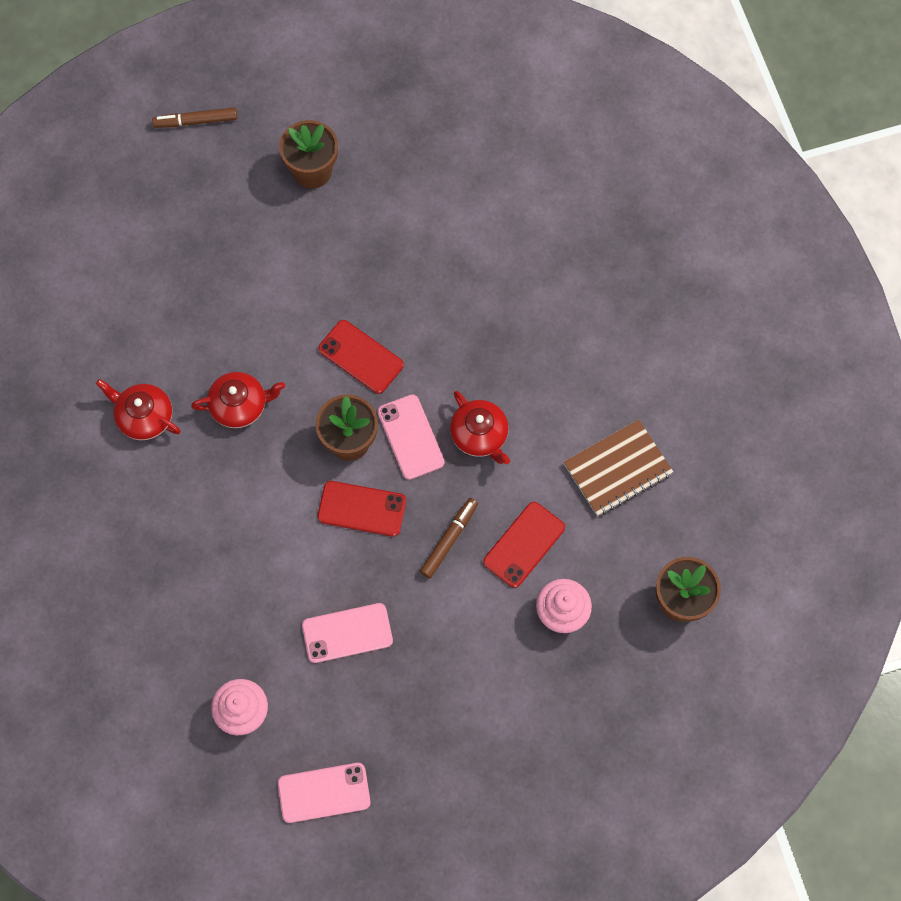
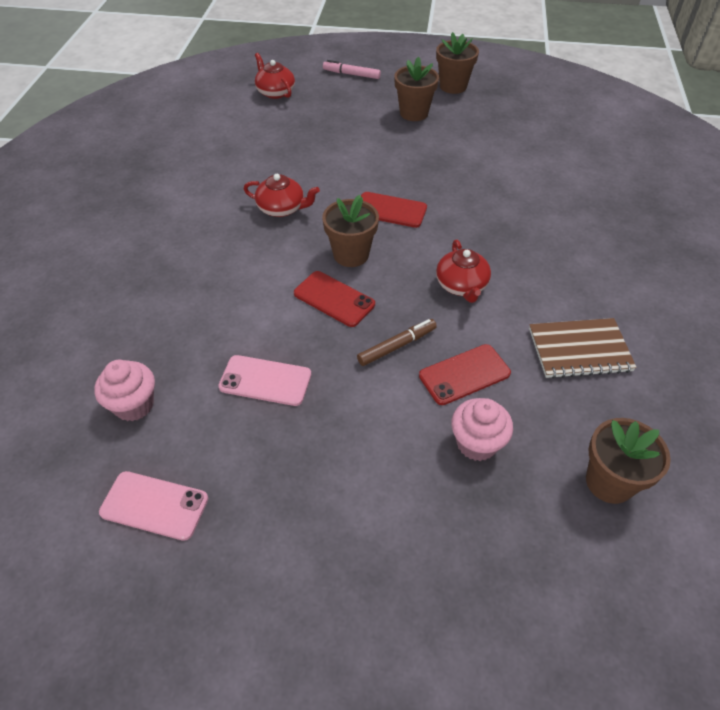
camera: 25 degrees right, 20 degrees down
(144, 417) = (210, 193): red teapot -> red teapot (275, 92)
(196, 121) = (351, 74): brown marker -> pink marker
(338, 94) = (453, 86): none -> brown flower pot
(361, 357) = (390, 210): red phone -> red phone turned 45 degrees counterclockwise
(410, 437) = (402, 268): pink phone -> none

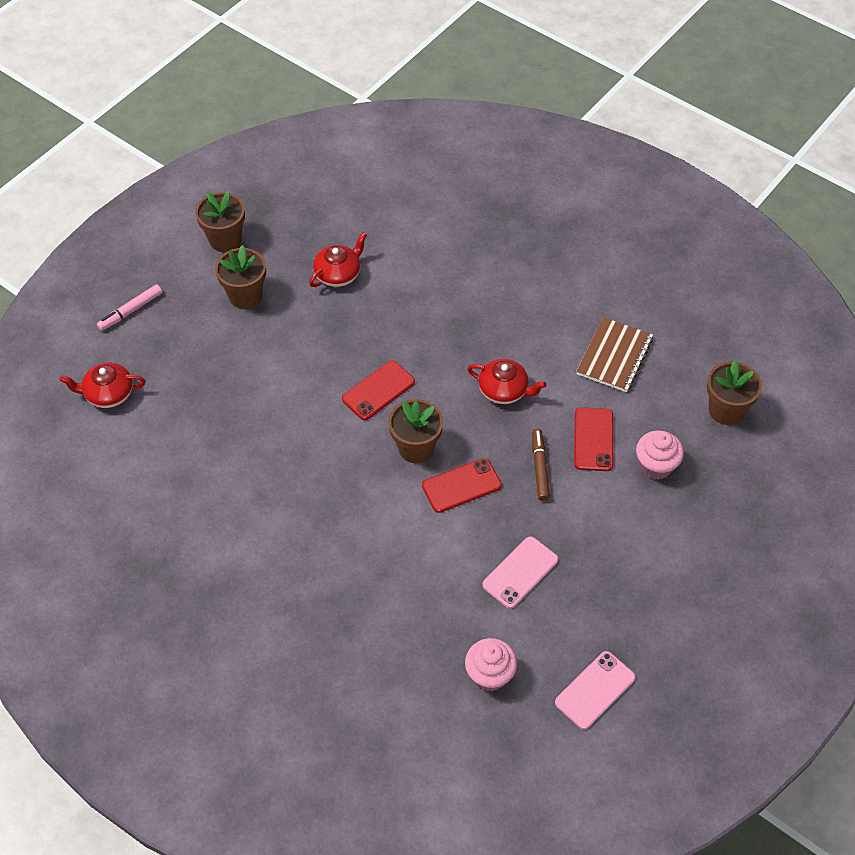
camera: 60 degrees left, 5 degrees up
(282, 208) = (315, 472): red teapot -> red teapot (338, 274)

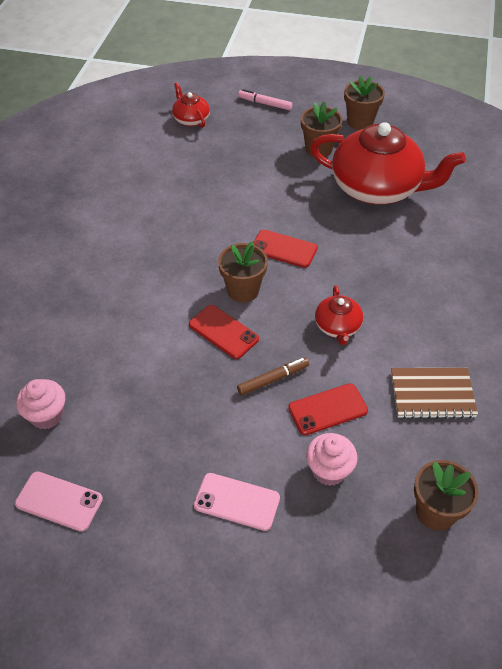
camera: 65 degrees right, 5 degrees down
(338, 274) = (377, 188): red teapot -> red teapot, size x2.21
(520, 572) = (157, 402): pink phone -> pink phone (237, 502)

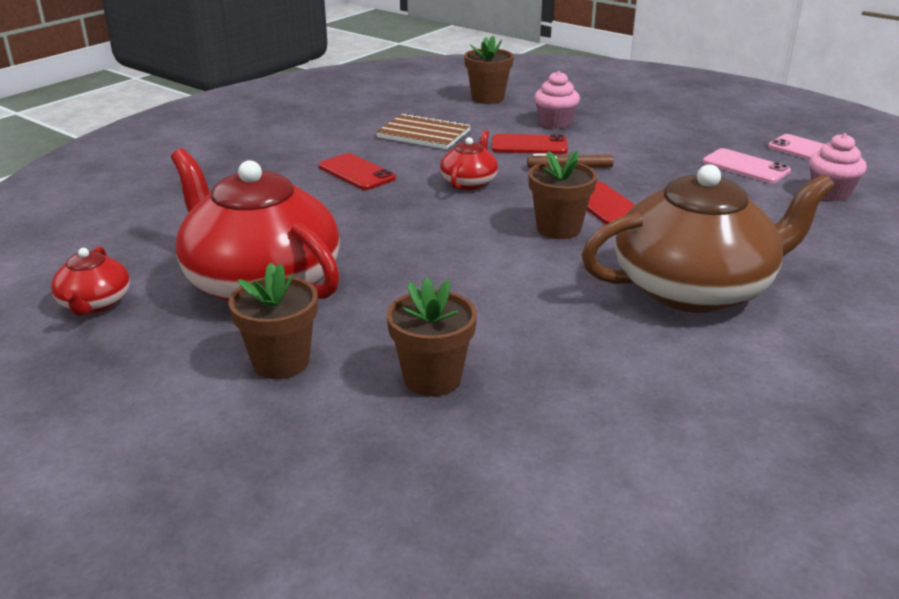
camera: 155 degrees left, 20 degrees down
(140, 259) = (694, 288): none -> brown teapot
(191, 119) = (492, 513): red teapot -> red teapot (95, 304)
(237, 502) = (644, 126): pink phone -> pink phone (745, 167)
(265, 104) = (284, 498): pink marker -> none
(284, 249) = (472, 252): red phone -> red phone (356, 172)
(360, 122) = (143, 389): brown flower pot -> brown flower pot (432, 378)

